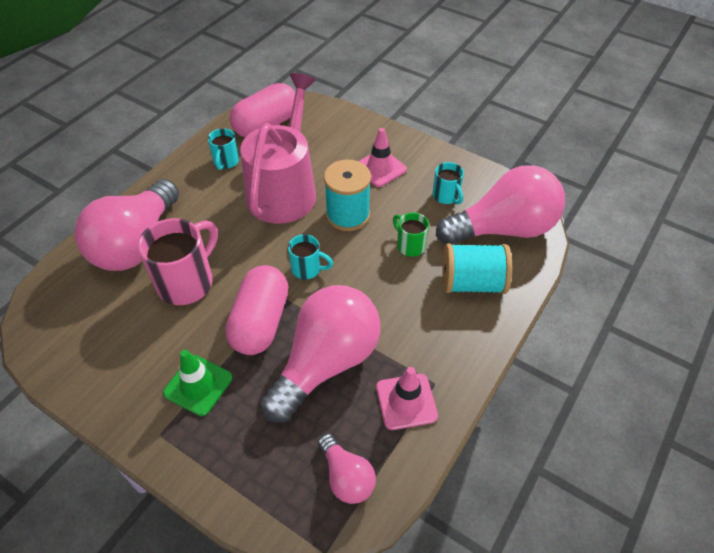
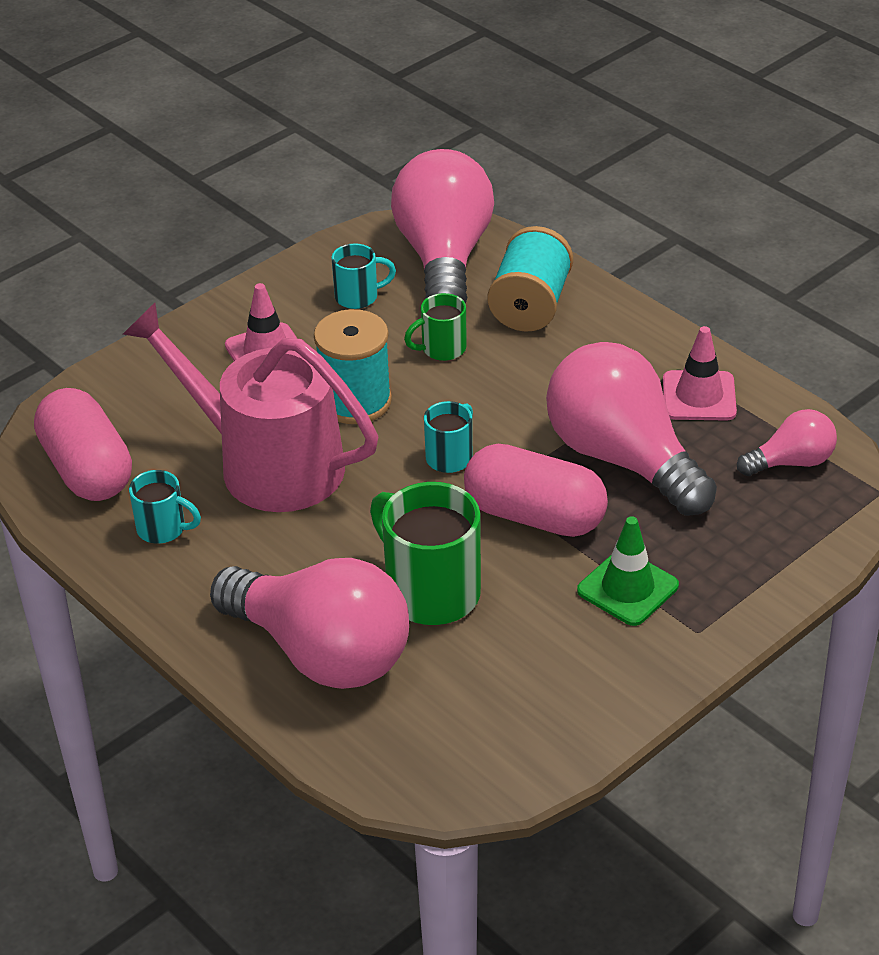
camera: 75 degrees left, 10 degrees down
(187, 282) = (430, 592): pink mug -> green mug

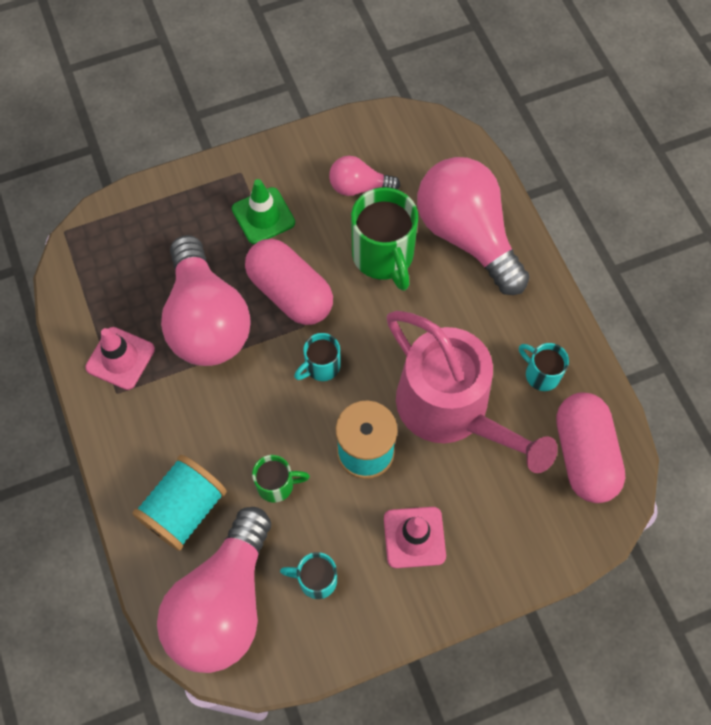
camera: 160 degrees left, 25 degrees up
(791, 462) = (100, 275): pink light bulb -> pink light bulb (359, 187)

